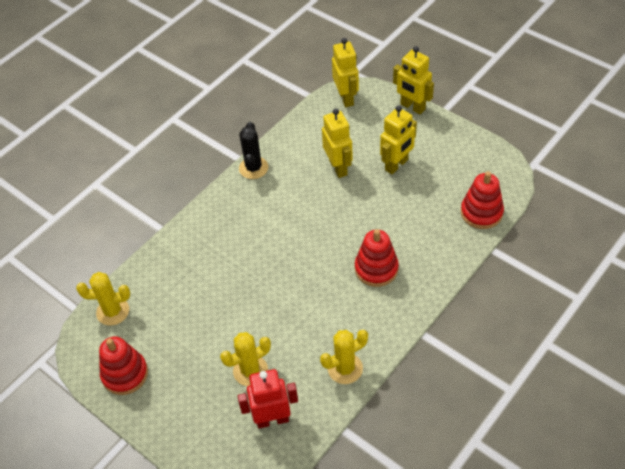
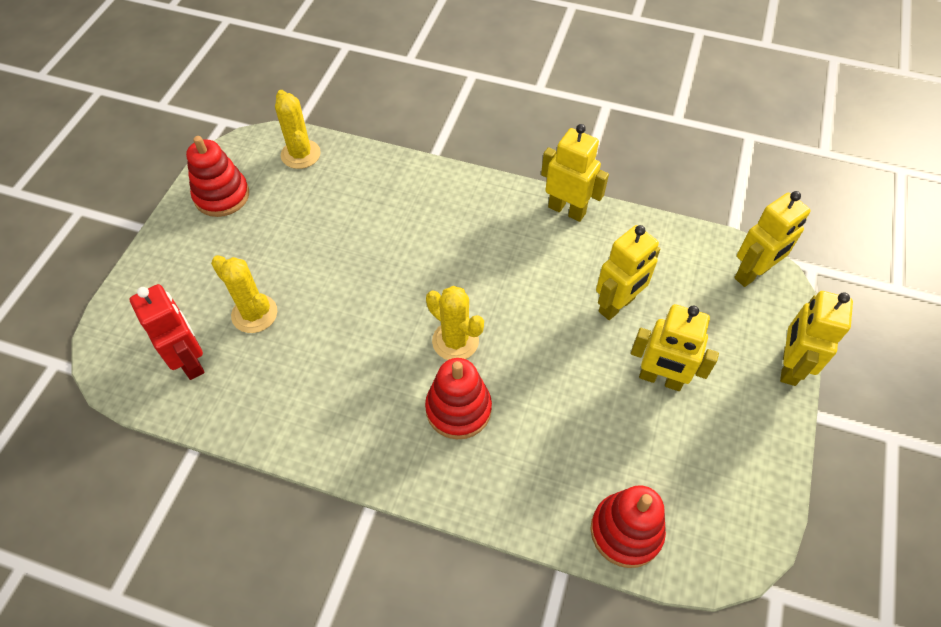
camera: 65 degrees right, 5 degrees up
(253, 168) = (567, 210): black cactus -> yellow robot
(345, 368) = (283, 420): yellow cactus -> yellow cactus (455, 341)

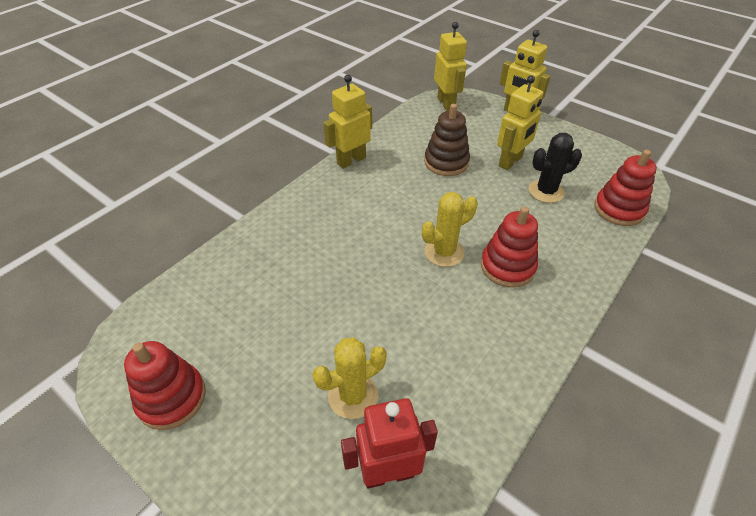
camera: 70 degrees left, 10 degrees down
(300, 154) = (167, 311): yellow cactus -> none
(617, 305) = (446, 162): yellow robot -> brown stacking toy
(618, 432) = (546, 191): none -> black cactus

